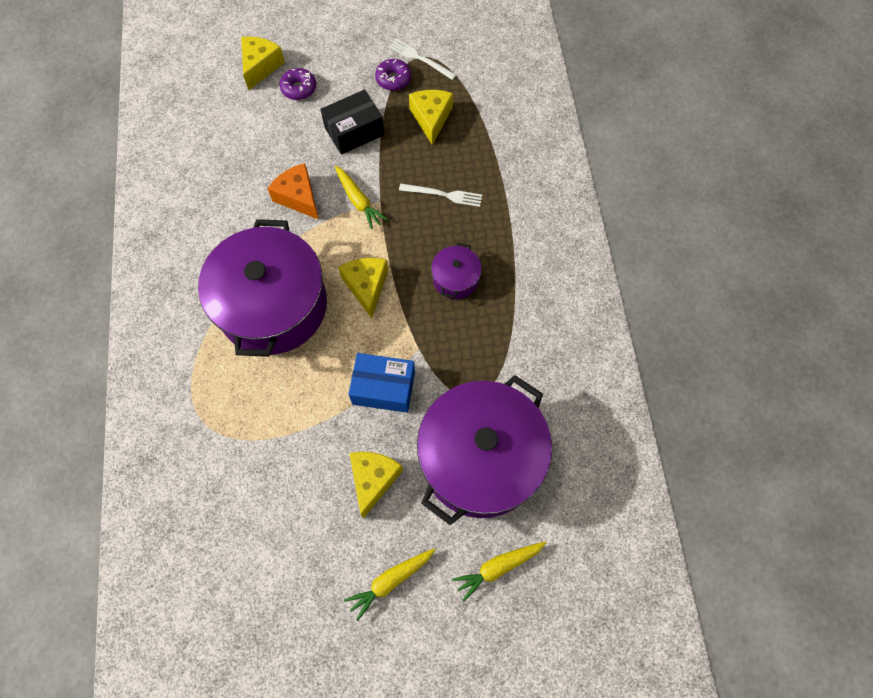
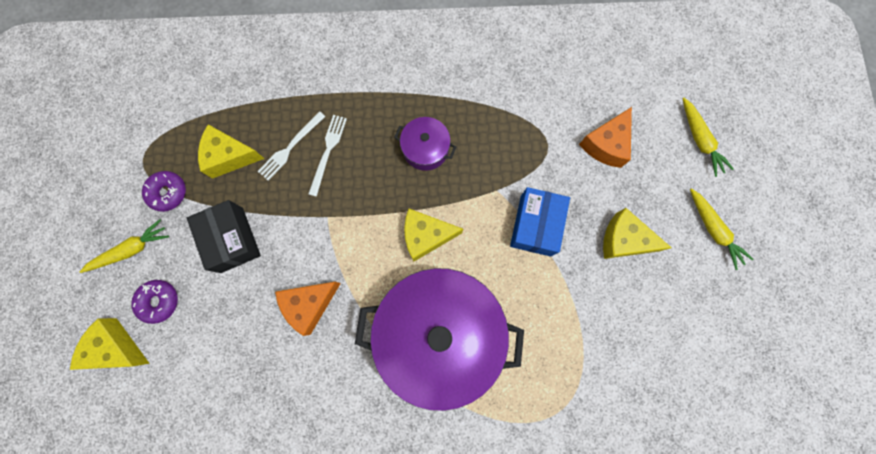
camera: 85 degrees left, 10 degrees up
(359, 201) = (323, 239): yellow carrot -> yellow carrot (131, 249)
(420, 59) = (145, 161): white fork -> white fork (290, 147)
(480, 458) = (606, 144): purple pot -> orange cheese

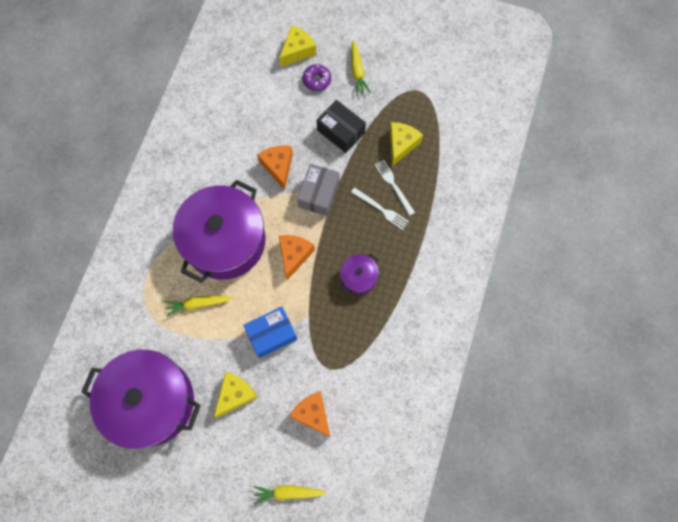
camera: 110 degrees right, 5 degrees down
(168, 193) = (389, 101): purple donut -> none
(232, 239) = (341, 131): black box -> black box turned 45 degrees clockwise
(332, 236) = (319, 194): none -> grey box
(426, 236) = (294, 255): yellow cheese -> orange cheese
(535, 225) = (271, 334): blue box -> blue box turned 60 degrees counterclockwise
(678, 340) = (151, 401): none -> purple pot
(713, 230) = (215, 467): yellow carrot -> yellow carrot (198, 304)

